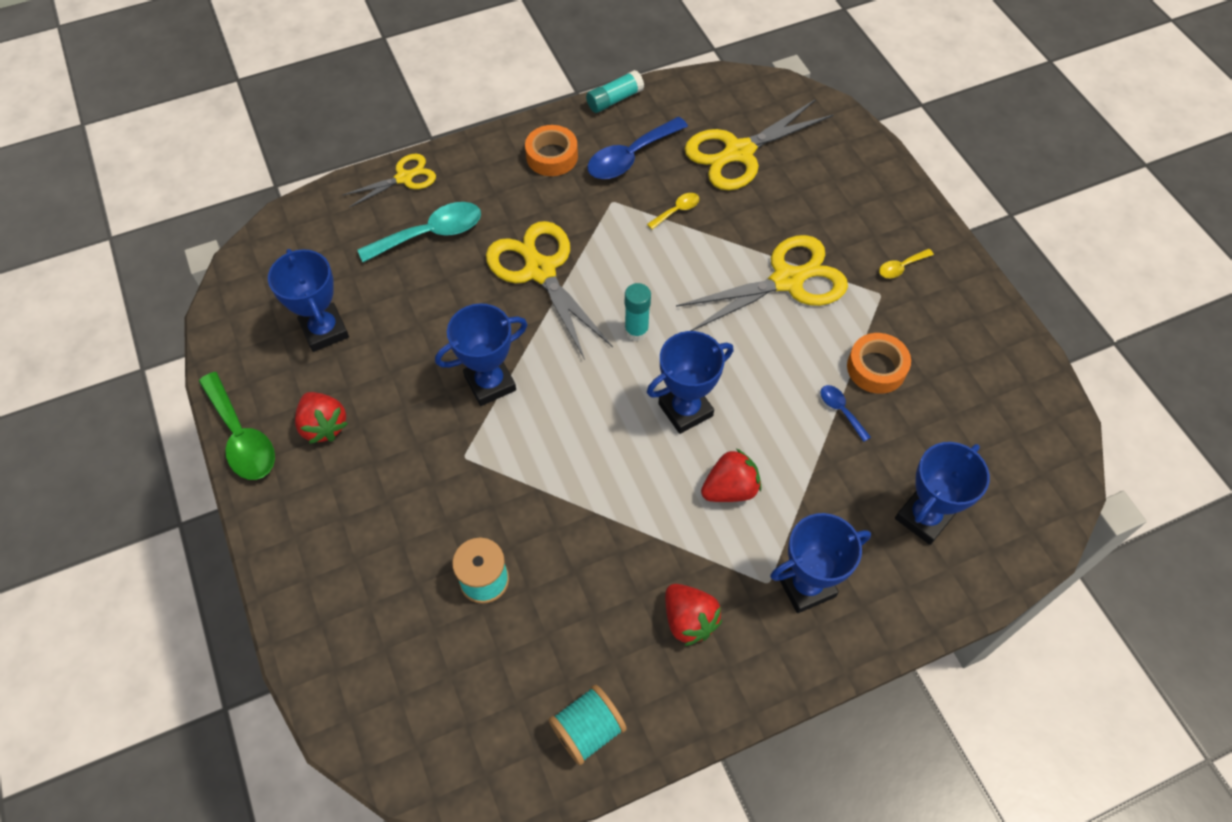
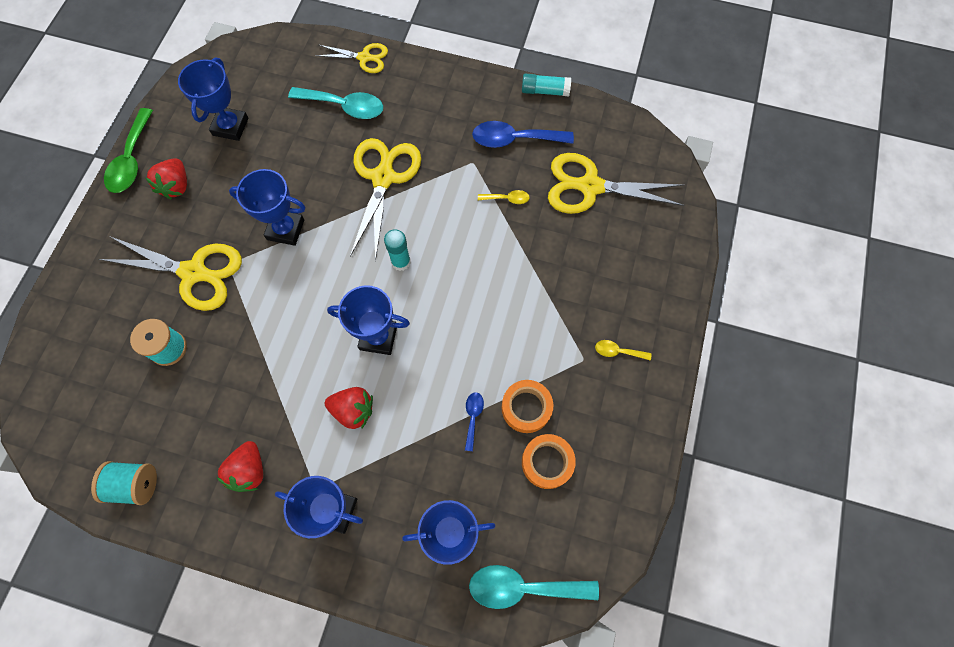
camera: 40 degrees right, 10 degrees up
(552, 156) = (465, 104): orange tape -> orange tape (547, 462)
(787, 281) = (529, 301): yellow scissors -> yellow scissors (194, 272)
(1025, 510) = (523, 587): none -> turquoise spoon

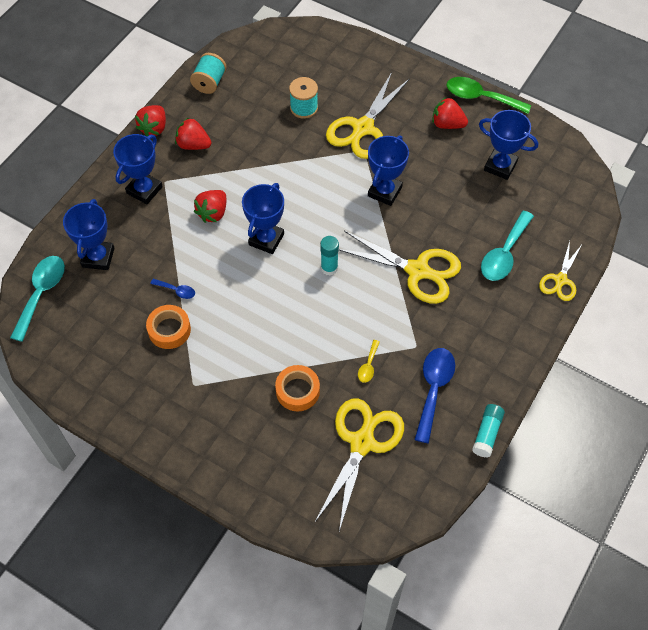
camera: 105 degrees right, 10 degrees down
(227, 535) = (154, 128): none -> red strawberry
(547, 462) = (121, 333): orange tape -> orange tape (297, 391)
(617, 351) = (190, 414): yellow spoon -> none

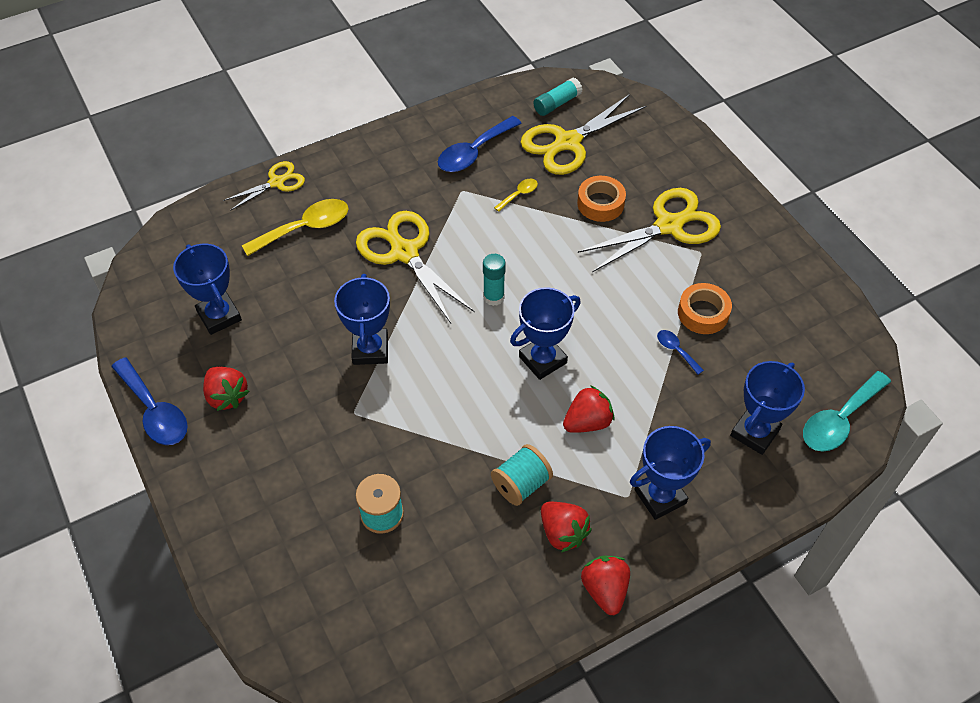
camera: 150 degrees left, 5 degrees down
(154, 128) = (605, 590): red strawberry -> red strawberry turned 60 degrees counterclockwise
(209, 82) = (484, 630): turquoise spool -> turquoise spool (521, 484)
(363, 128) = (330, 443): yellow scissors -> yellow scissors (669, 226)
(385, 192) = (370, 350): blue trophy -> blue trophy turned 60 degrees counterclockwise
(480, 97) = (155, 411): green spoon -> blue spoon
(487, 434) = (455, 105): turquoise glue stick -> turquoise glue stick (557, 103)
(504, 254) = (305, 228): turquoise spoon -> yellow spoon

